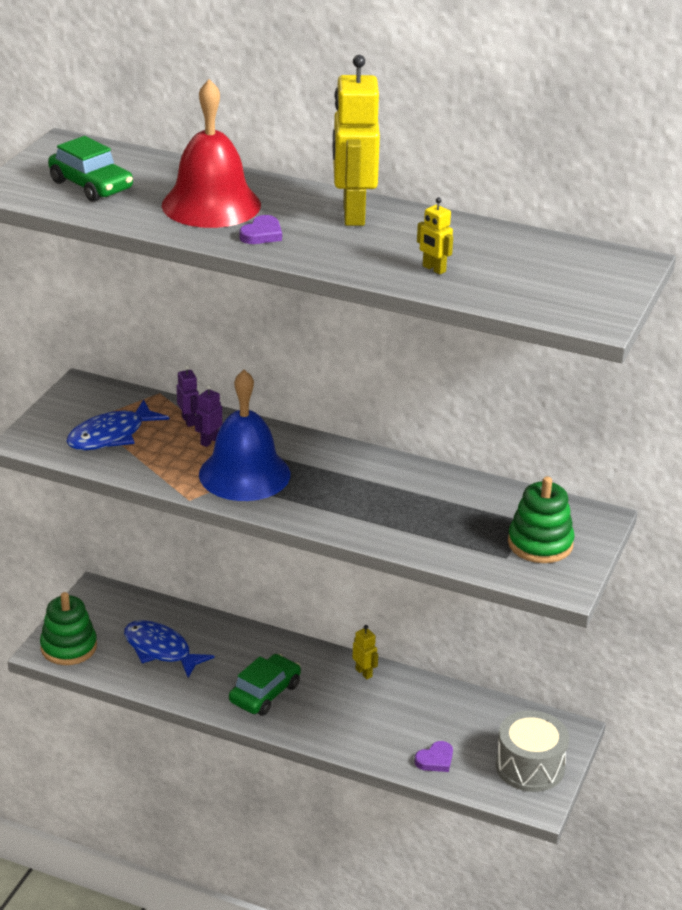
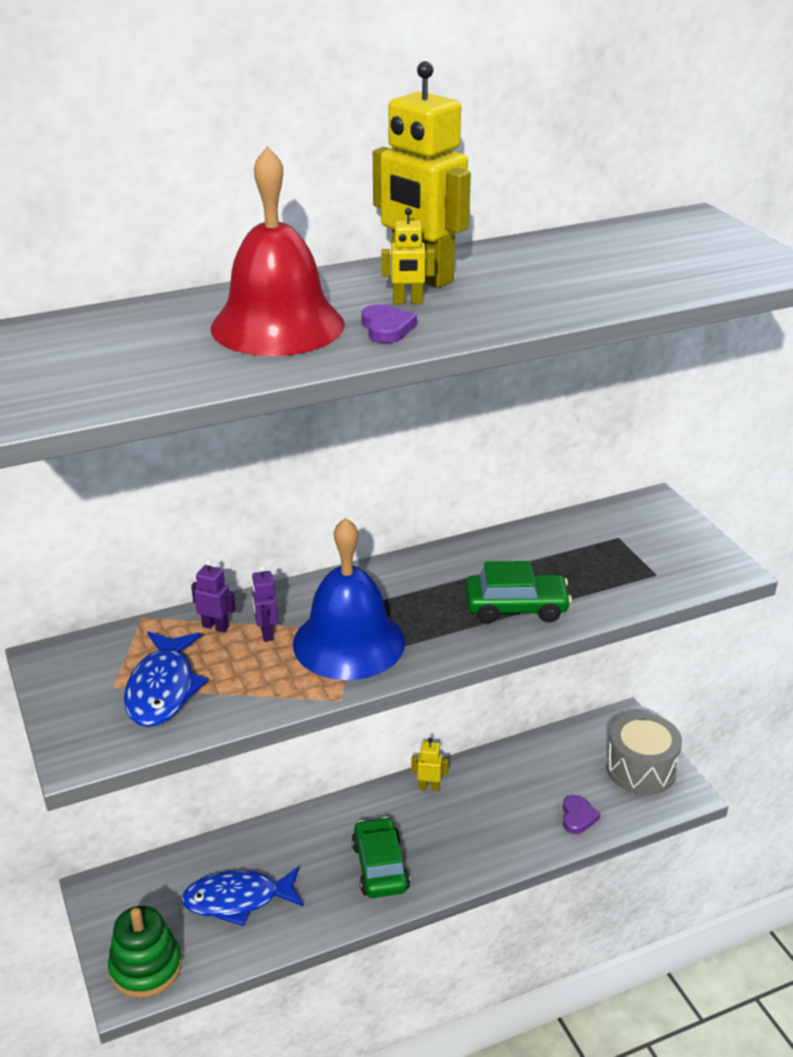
camera: 45 degrees left, 0 degrees up
(91, 186) = (109, 365): green car -> green car (516, 607)
(433, 269) = (589, 287): yellow robot -> yellow robot (407, 301)
(540, 543) = (657, 548): green stacking toy -> none

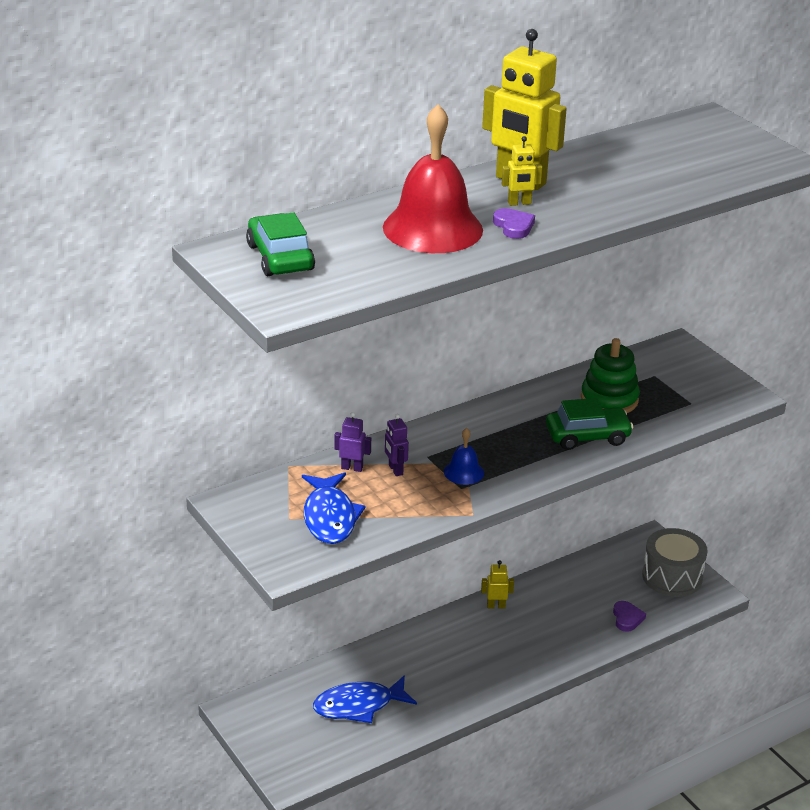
camera: 10 degrees left, 0 degrees up
(146, 967) = (298, 761): green stacking toy -> green stacking toy (609, 399)
(349, 642) = (463, 472): blue bell -> blue bell, size x0.45
(380, 867) = (471, 670): green car -> green car (280, 257)

